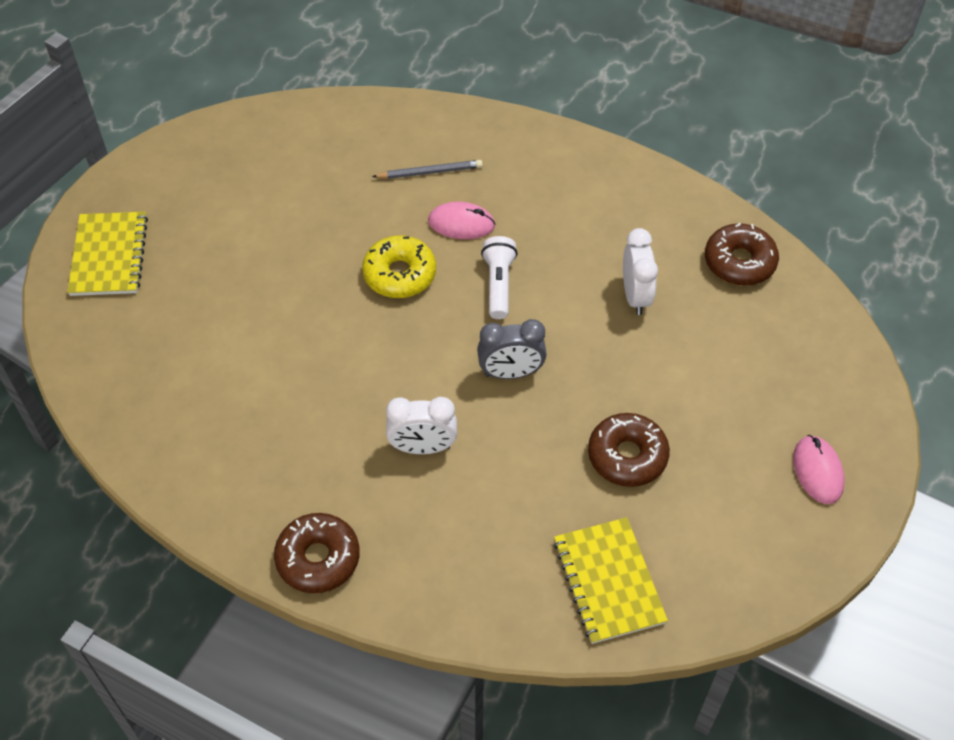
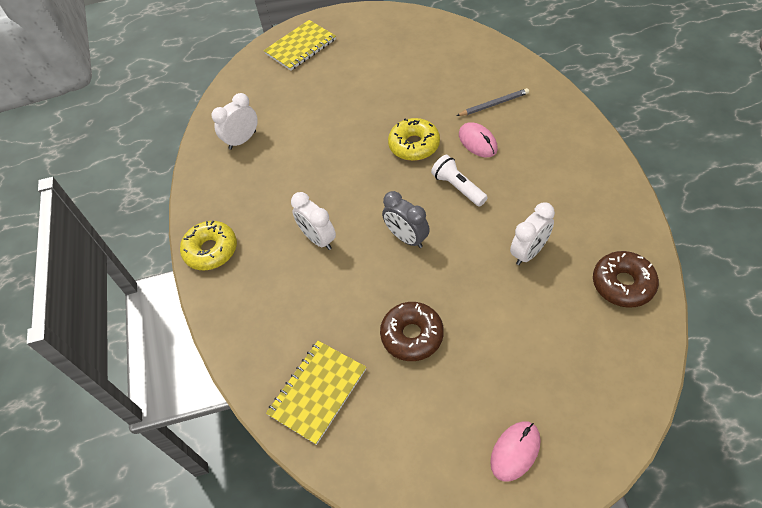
camera: 55 degrees right, 0 degrees up
(186, 416) = (242, 140): none -> white clock
(318, 558) = (211, 250): brown donut -> yellow donut
(430, 172) = (494, 104): grey pencil -> grey pencil turned 60 degrees counterclockwise
(498, 284) = (458, 187): white flashlight -> white flashlight turned 90 degrees counterclockwise

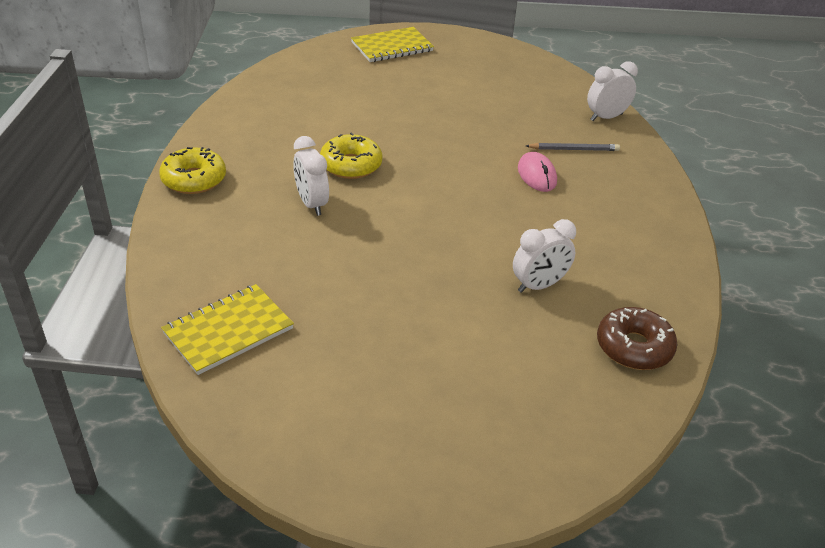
camera: 10 degrees right, 15 degrees down
(242, 140) = (284, 102): white clock -> white clock (606, 117)
(406, 238) = (408, 232): grey clock -> none
(412, 335) = (362, 316): brown donut -> none
(414, 145) = (464, 158): yellow donut -> yellow donut (351, 165)
(458, 187) = (491, 206): white flashlight -> none
(515, 451) = (416, 457): pink mouse -> none

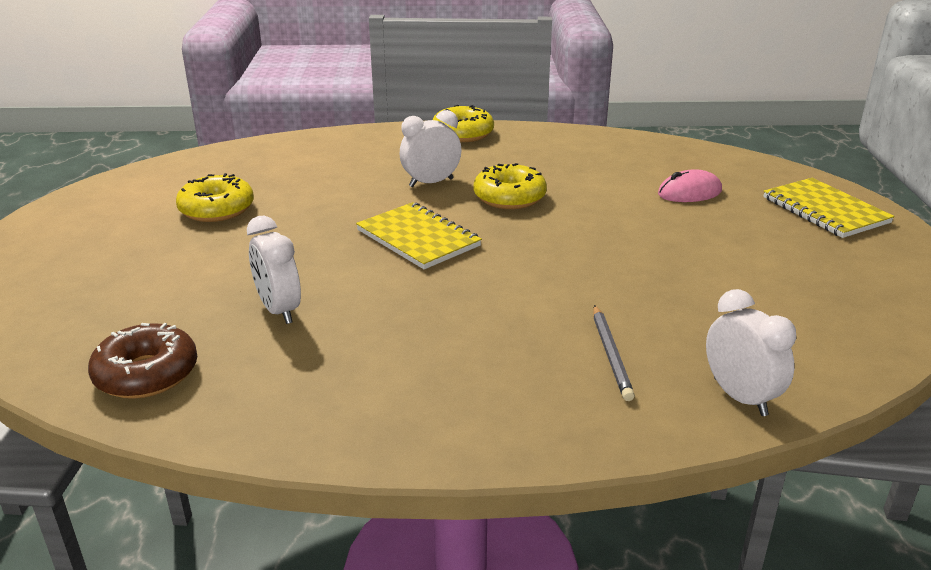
camera: 90 degrees right, 10 degrees down
(228, 331) = (247, 163): yellow notebook -> yellow notebook (418, 238)
(349, 342) = (217, 209): none -> yellow donut
(536, 175) = (524, 317): pink mouse -> pink mouse (689, 192)

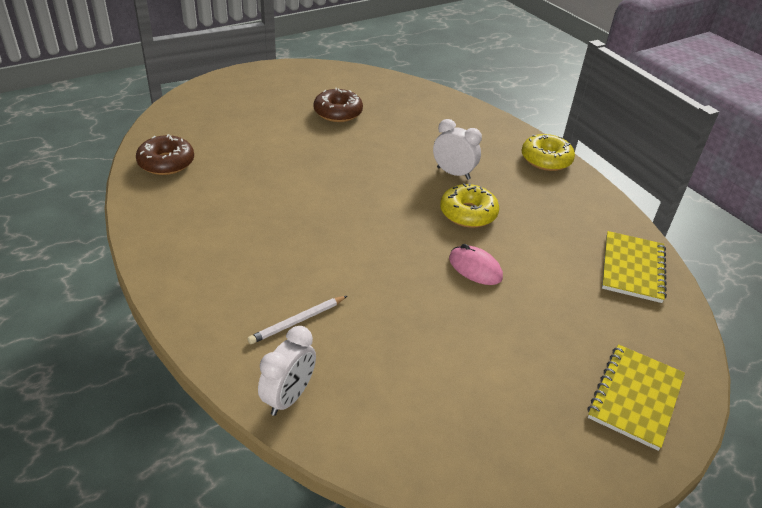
camera: 55 degrees right, 10 degrees up
(217, 209) = (338, 112): yellow donut -> brown donut
(279, 310) = (250, 177): white clock -> none
(418, 238) = (373, 195): yellow notebook -> yellow notebook (632, 268)
(610, 354) = (297, 321): grey pencil -> white pencil
(689, 192) = (576, 302): pink mouse -> pink mouse (475, 268)

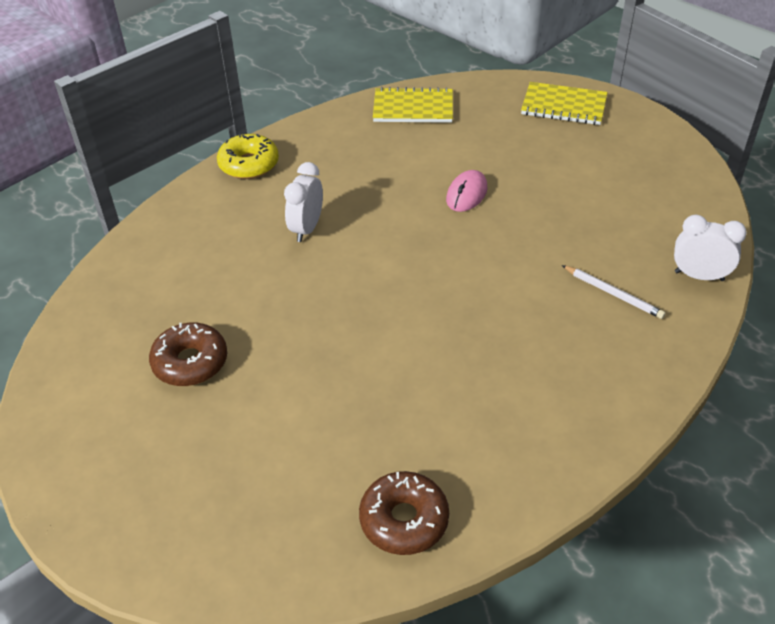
camera: 100 degrees left, 5 degrees up
(468, 213) = (380, 208): yellow donut -> none

